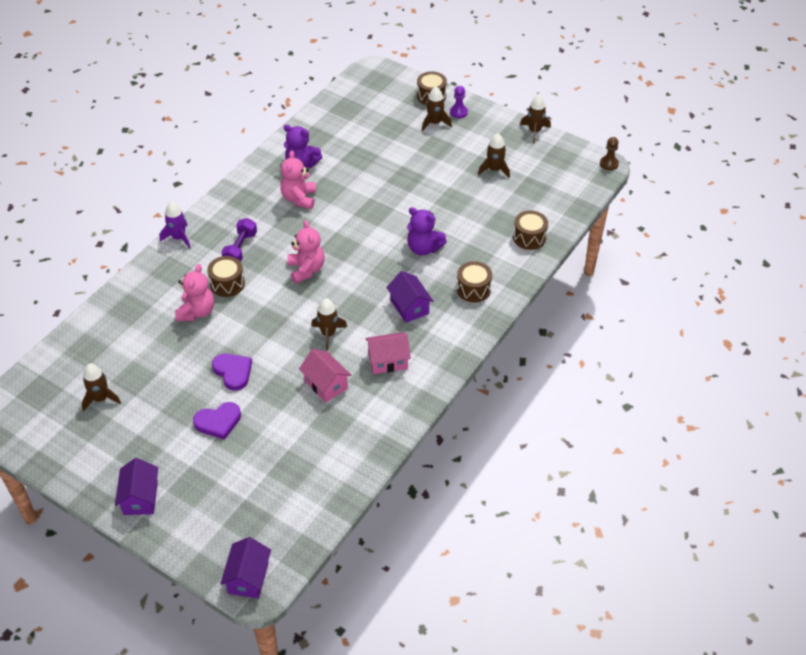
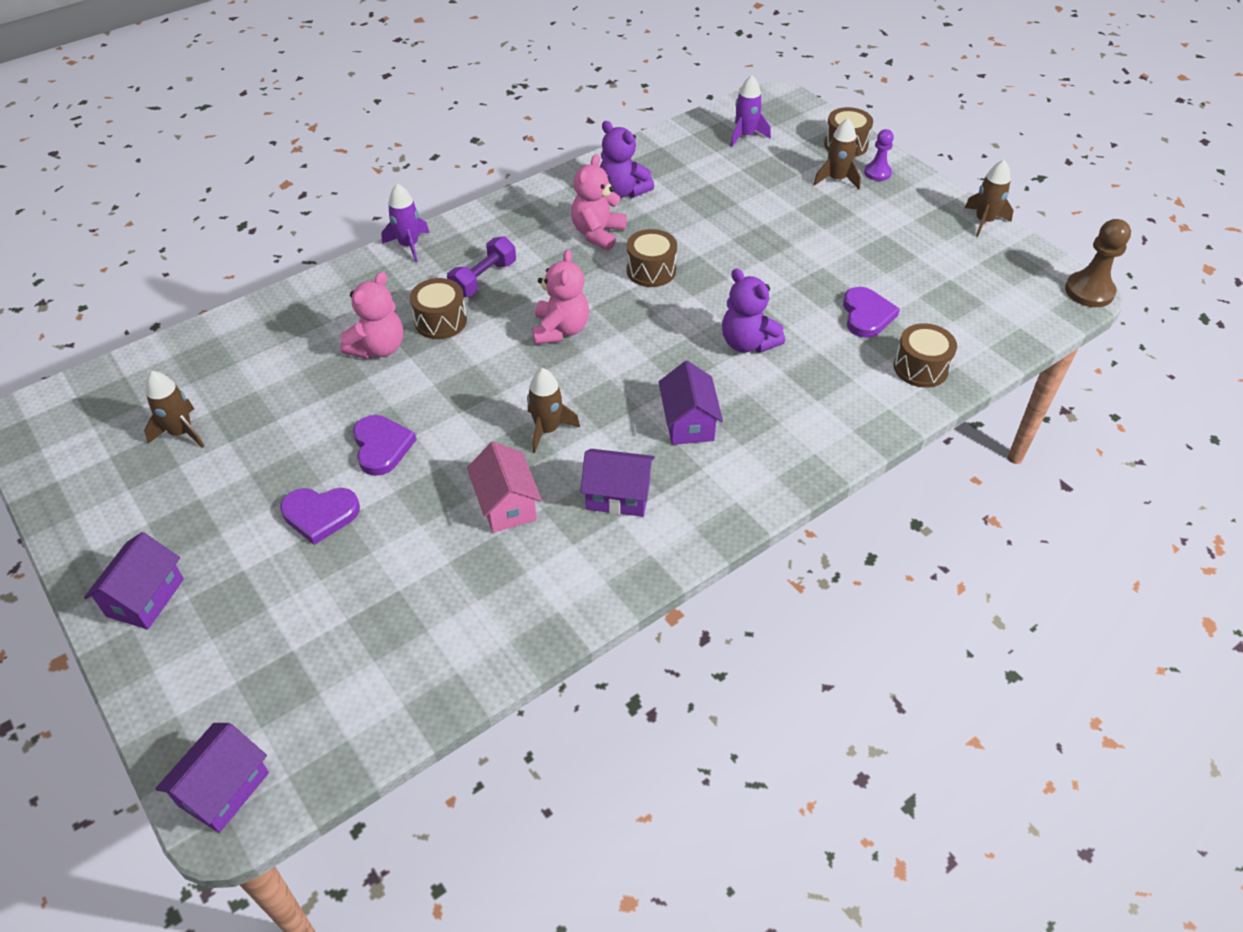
camera: 20 degrees right, 0 degrees up
(364, 104) = (745, 135): none -> purple rocket
(388, 361) = (618, 495): pink house -> purple house
(473, 289) = (800, 422): brown drum -> brown drum (651, 270)
(487, 212) = (866, 315): none -> purple heart
(494, 170) = (902, 259): brown rocket -> none
(608, 164) = (1089, 291): brown pawn -> brown pawn, size x1.57

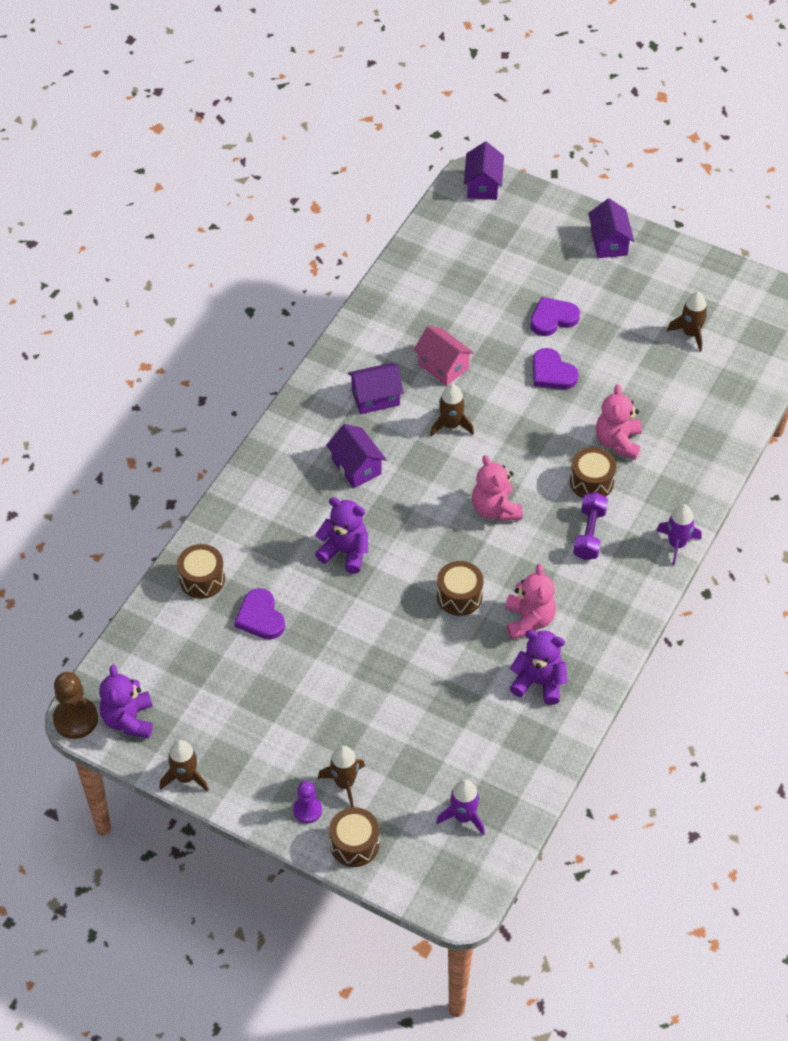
camera: 155 degrees right, 5 degrees up
(1032, 275) = (129, 720): none -> purple teddy bear

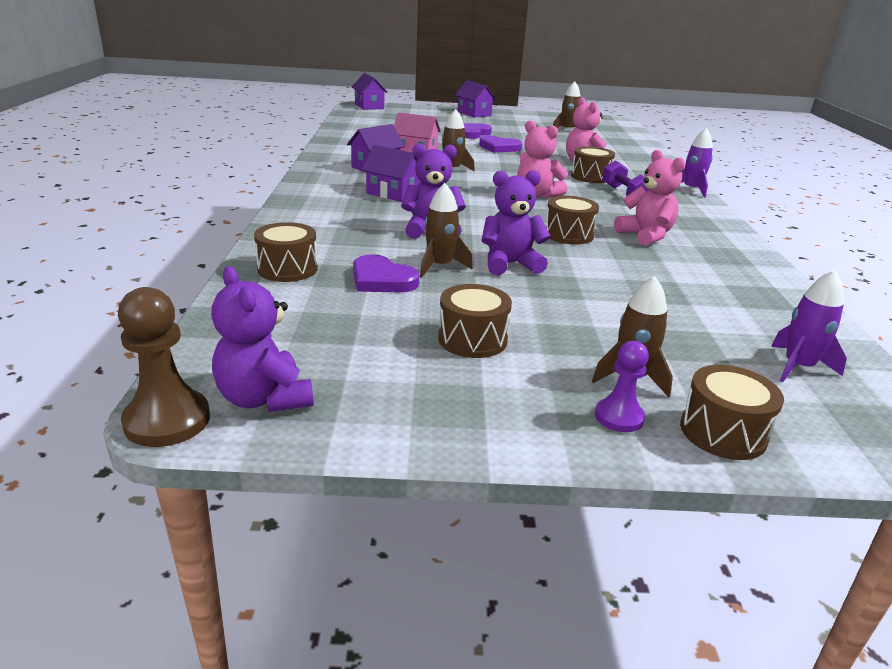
camera: 30 degrees left, 25 degrees down
(185, 777) = (405, 435): brown rocket -> brown rocket (440, 266)
(276, 710) = (472, 339): none -> brown drum
(538, 682) = (709, 264): purple teddy bear -> purple teddy bear (510, 264)

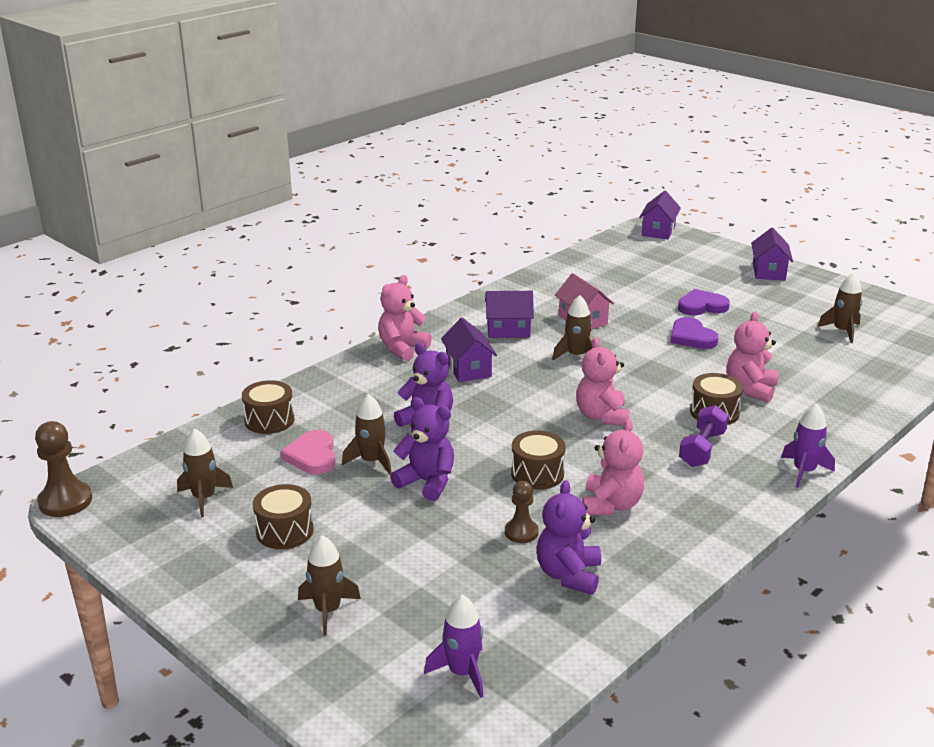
camera: 45 degrees right, 0 degrees up
(264, 398) = (120, 511): purple teddy bear -> purple teddy bear (568, 575)
(314, 194) = (402, 348): none -> pink teddy bear
(341, 347) = (204, 498): none -> brown rocket
(382, 279) = (312, 456): purple heart -> pink heart
(619, 417) = (268, 628): purple pawn -> none
(634, 269) = (521, 532): none -> brown pawn
(723, 432) = (308, 674): brown drum -> none

